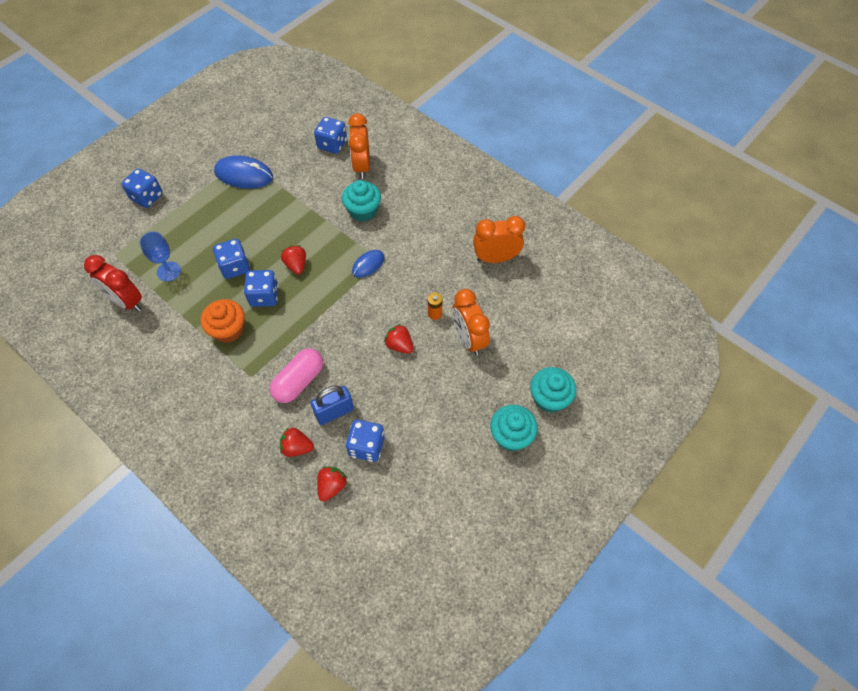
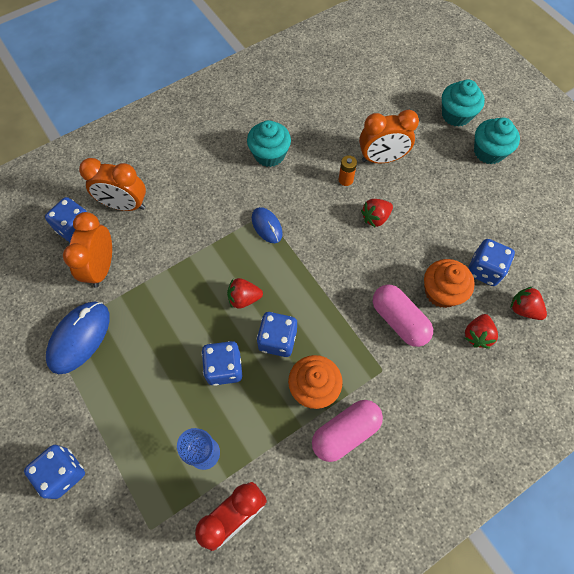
camera: 75 degrees left, 5 degrees up
(194, 359) = (345, 432): none -> pink capsule
(334, 412) = (441, 292): blue padlock -> orange cupcake
(363, 210) = (190, 216): turquoise cupcake -> turquoise cupcake (269, 154)
(496, 258) = (294, 115): orange clock -> orange clock (102, 267)

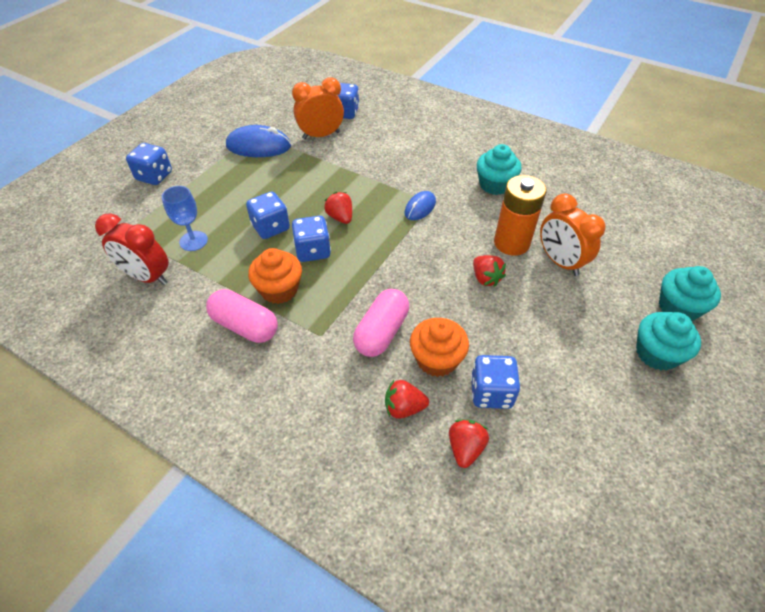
camera: 65 degrees right, 15 degrees down
(125, 205) = (381, 126): orange clock -> none
(345, 180) = (511, 243): orange battery -> orange battery, size x2.17
(375, 218) = (485, 278): red strawberry -> red strawberry turned 150 degrees counterclockwise

